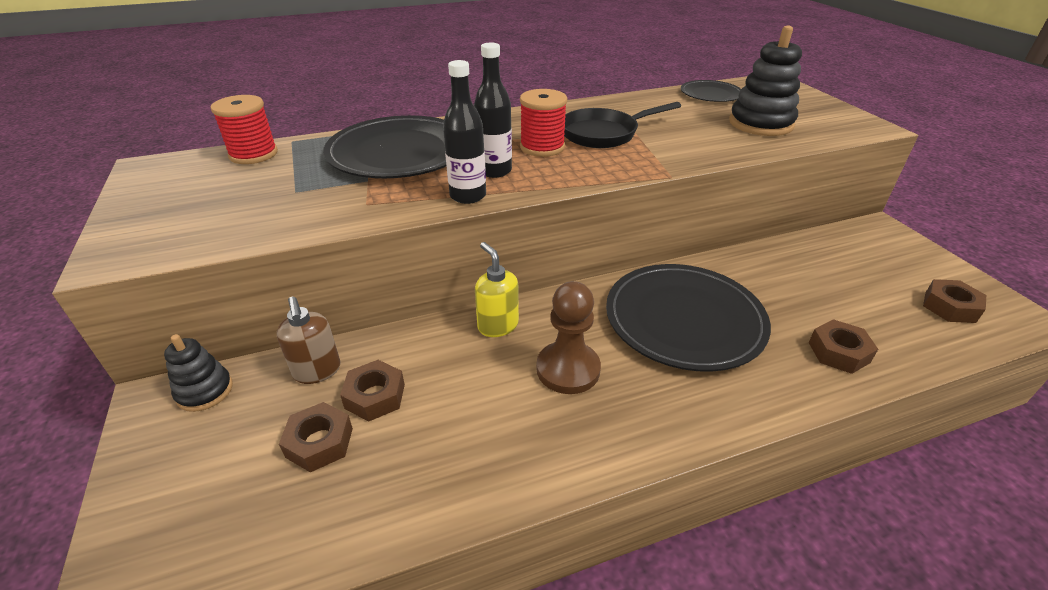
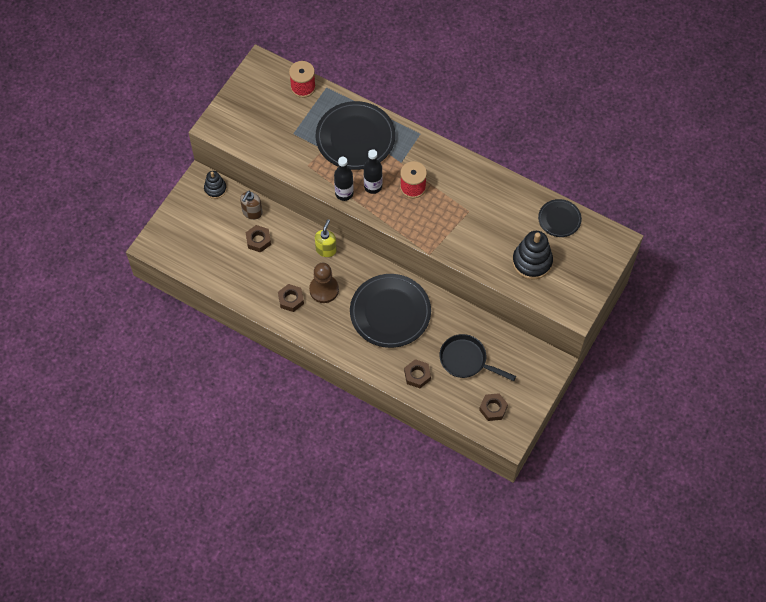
camera: 50 degrees right, 25 degrees up
(319, 442) = (229, 242): brown nut -> brown nut (291, 299)
(604, 134) = (452, 202): black pan -> black pan (466, 360)

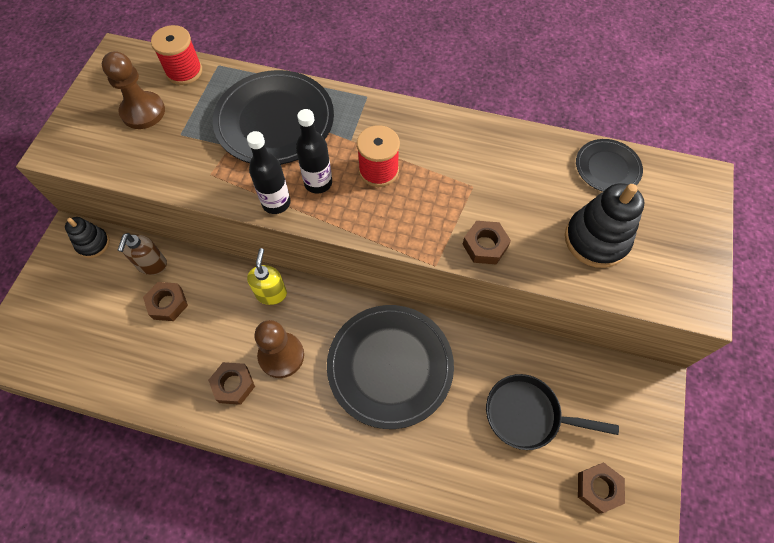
camera: 15 degrees left, 0 degrees up
(272, 112) = (143, 112): none -> brown pawn
(417, 375) = (462, 462): brown nut -> brown nut (485, 246)

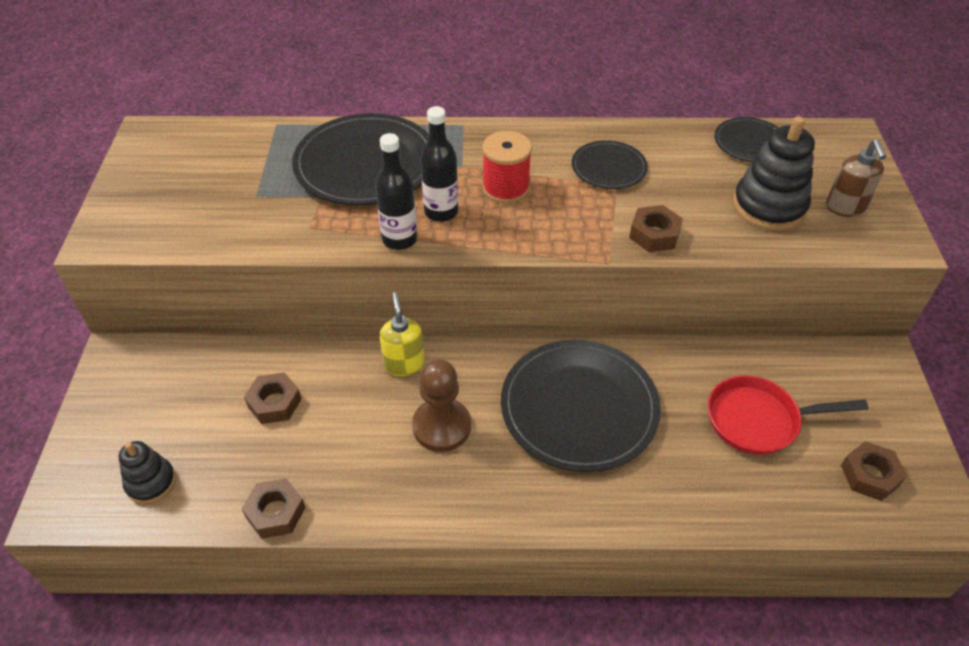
camera: 15 degrees left, 15 degrees down
(93, 244) = (151, 359): black stacking toy -> black stacking toy (151, 482)
(143, 112) = (201, 182): brown pawn -> none
(152, 265) = (239, 365): brown soap dispenser -> brown soap dispenser (845, 207)
(184, 71) = (237, 136): red spool -> none
(233, 385) = (392, 471): brown nut -> brown nut (275, 512)
(472, 168) = (608, 168): none -> black plate
(528, 415) = (759, 420): black pan -> red pan

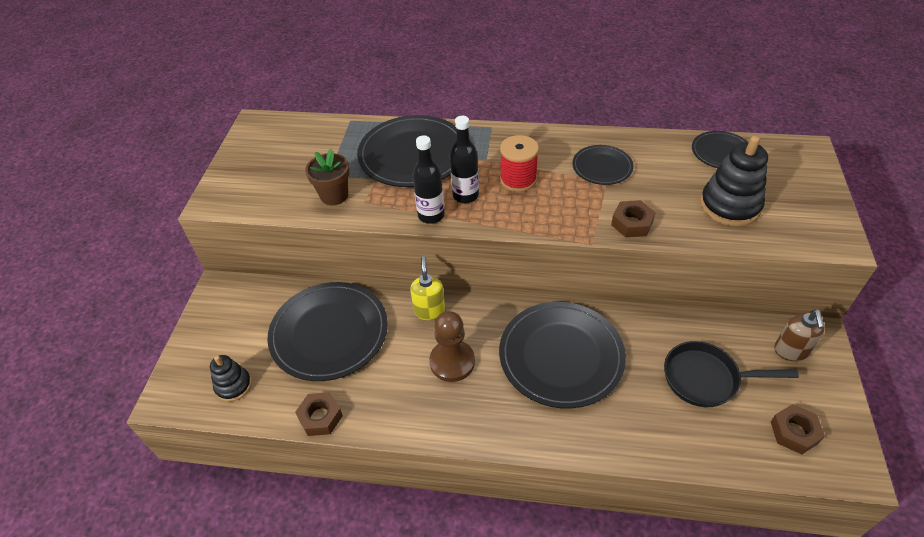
camera: 10 degrees right, 0 degrees up
(267, 221) = (334, 195): none -> brown flower pot
(274, 403) = (329, 333): brown nut -> black plate
(759, 420) = (706, 379): red pan -> black pan
(845, 207) = (794, 210): brown soap dispenser -> brown soap dispenser (790, 351)

